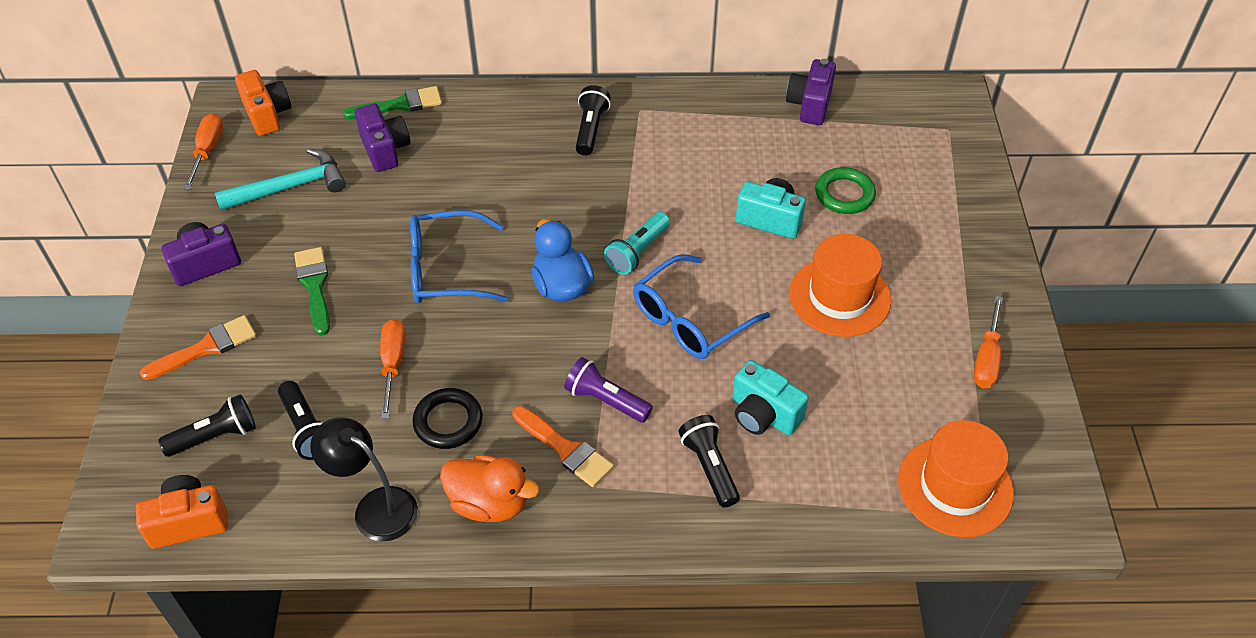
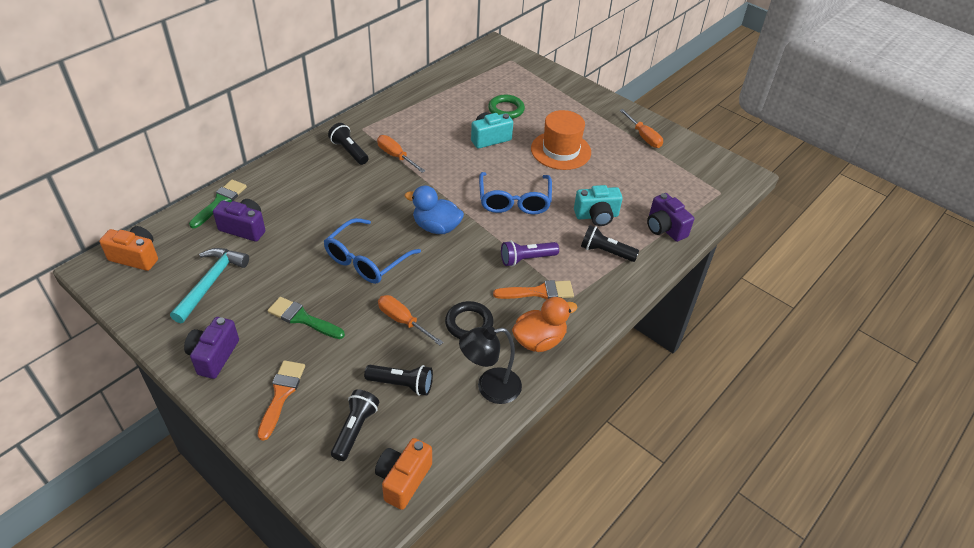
camera: 50 degrees left, 5 degrees down
(208, 150) = (121, 300): orange screwdriver -> orange screwdriver (395, 156)
(637, 252) = (450, 189): turquoise flashlight -> none
(809, 105) = (440, 82): purple camera -> purple camera (664, 228)
(955, 486) = (697, 190): orange hat -> none

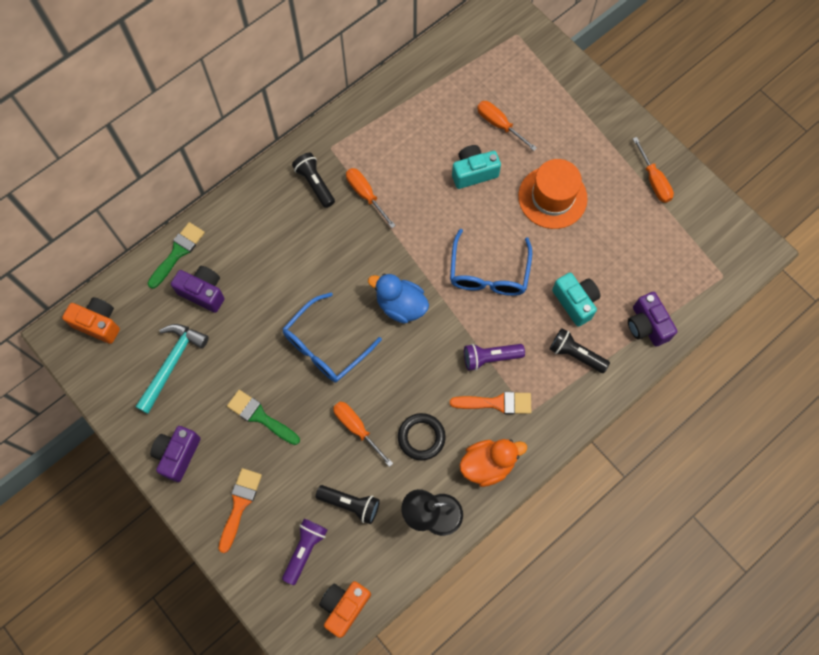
camera: 10 degrees right, 25 degrees up
(355, 430) = (305, 550): black flashlight -> purple flashlight
(506, 109) = (499, 124): green ring -> orange screwdriver
(596, 216) = (575, 302): turquoise camera -> turquoise camera turned 120 degrees counterclockwise

